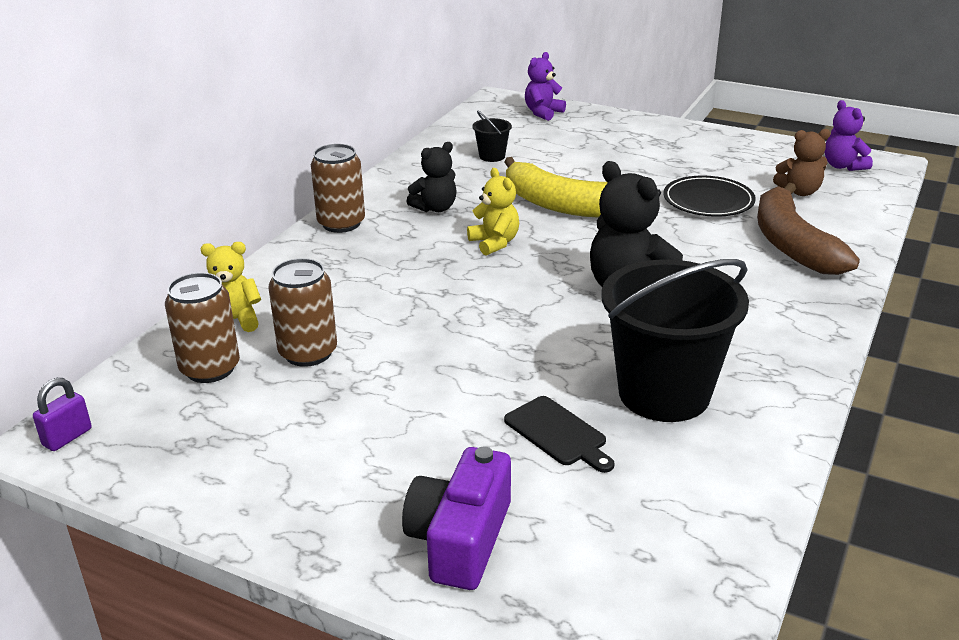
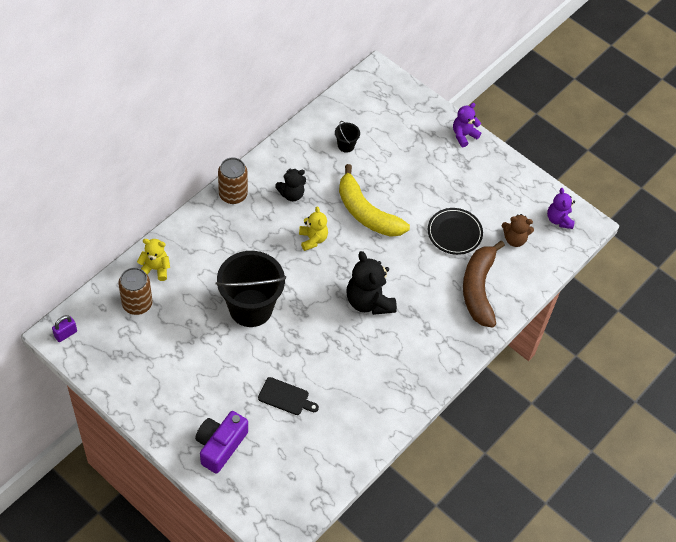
camera: 10 degrees right, 25 degrees up
(308, 353) = (187, 306): brown can -> none
(543, 113) = (400, 100): purple teddy bear -> purple teddy bear (464, 135)
(558, 433) = (286, 397): black cutting board -> black cutting board turned 45 degrees counterclockwise
(664, 393) = (347, 386): black bucket -> black bucket (250, 308)

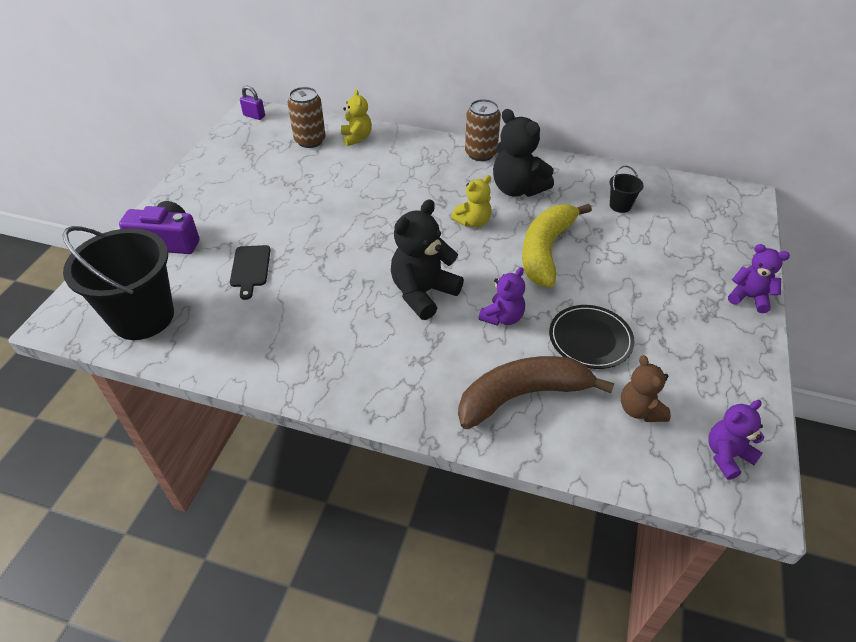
camera: 70 degrees right, 10 degrees down
(250, 308) = (351, 207): black bucket -> black bucket (143, 317)
(291, 194) = (517, 189): black teddy bear -> black teddy bear, size x1.64
(414, 268) = (502, 317): none -> purple teddy bear

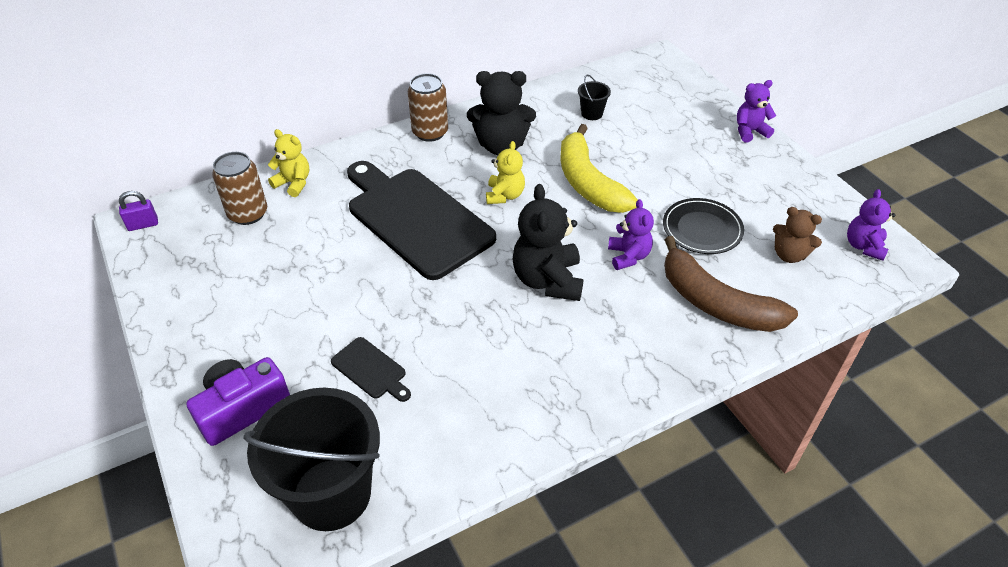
camera: 45 degrees left, 0 degrees up
(396, 201) = (416, 218): none -> black cutting board
(522, 396) = (716, 302): brown banana -> brown banana turned 75 degrees counterclockwise

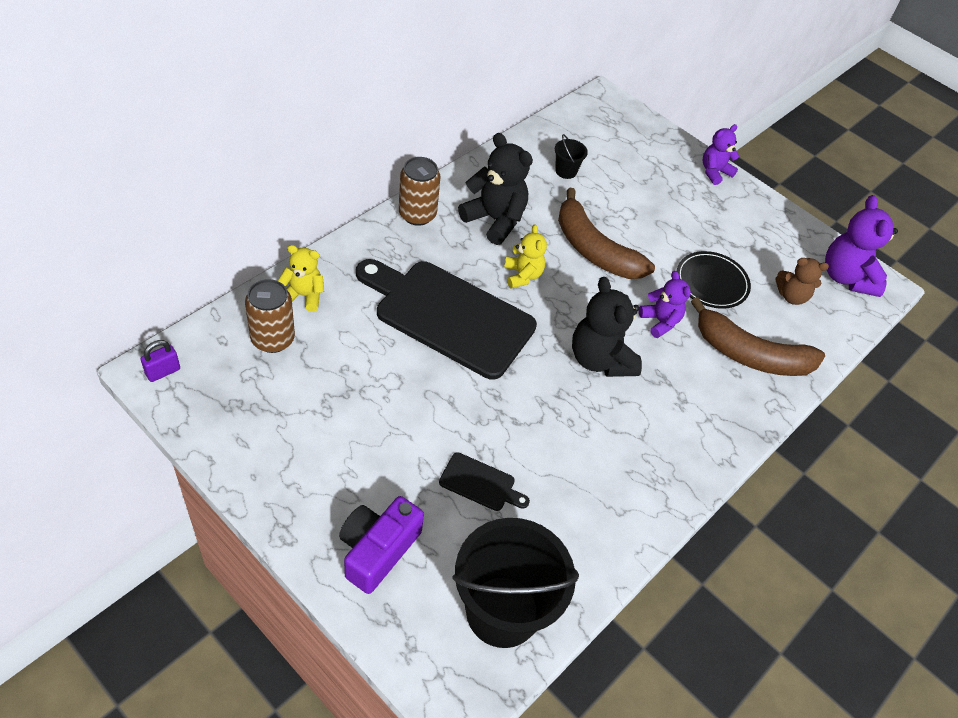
camera: 25 degrees left, 5 degrees up
(501, 146) = (495, 220): black teddy bear -> black teddy bear turned 120 degrees counterclockwise
(588, 183) = (594, 249): yellow banana -> brown banana
(863, 246) = (846, 277): purple teddy bear -> purple teddy bear, size x1.64

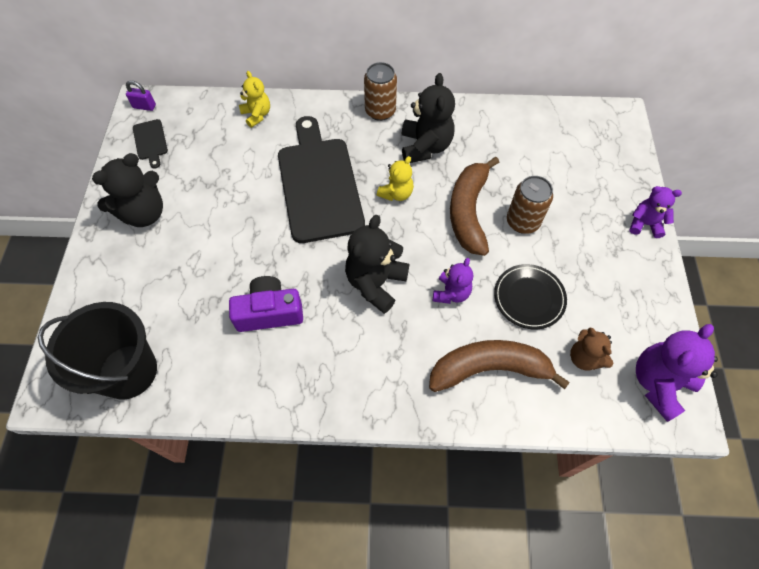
camera: 55 degrees right, 10 degrees up
(273, 339) = (212, 127): brown can -> brown can (522, 222)
(317, 470) = (144, 213): none -> black teddy bear
(377, 550) = (117, 280): purple camera -> purple camera (269, 312)
(480, 483) = (209, 293): black cutting board -> black cutting board (150, 141)
(566, 171) = (519, 147): black bucket -> none
(750, 354) = (489, 369): brown banana -> brown banana turned 105 degrees clockwise

